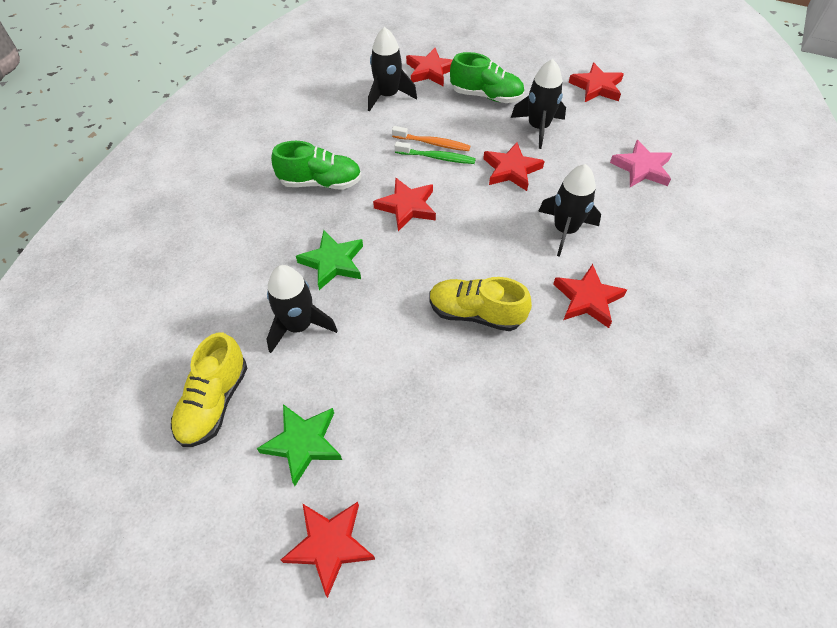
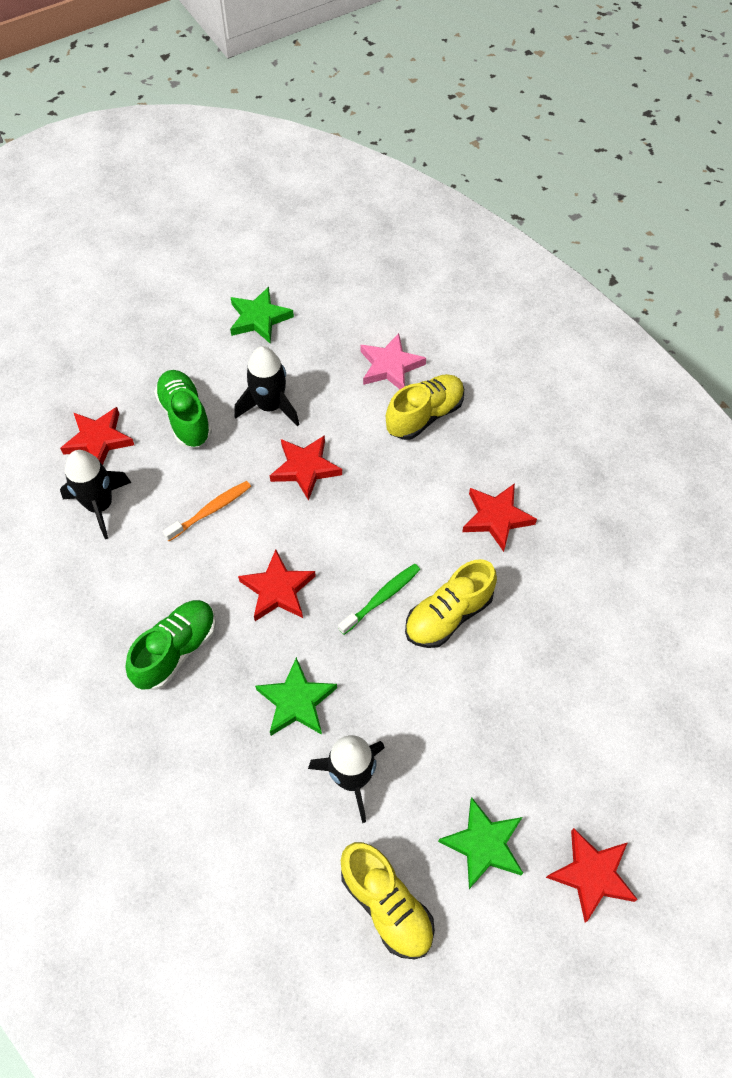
camera: 55 degrees left, 5 degrees up
(437, 157) = (234, 520): green toothbrush -> green toothbrush (381, 598)
(486, 96) = (185, 417): green shoe -> green shoe turned 75 degrees counterclockwise
(565, 230) = (412, 479): black rocket -> none
(596, 87) = (259, 318): red star -> green star
(625, 209) = (425, 415): none -> yellow shoe

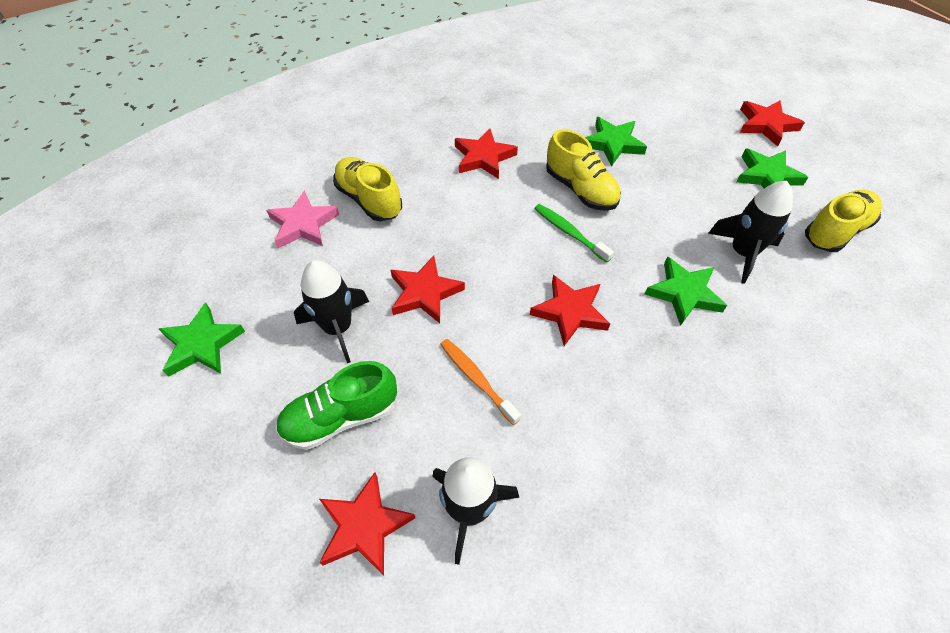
camera: 90 degrees left, 5 degrees down
(176, 650) = (653, 401): green shoe -> none
(532, 660) = (613, 144): none -> green star

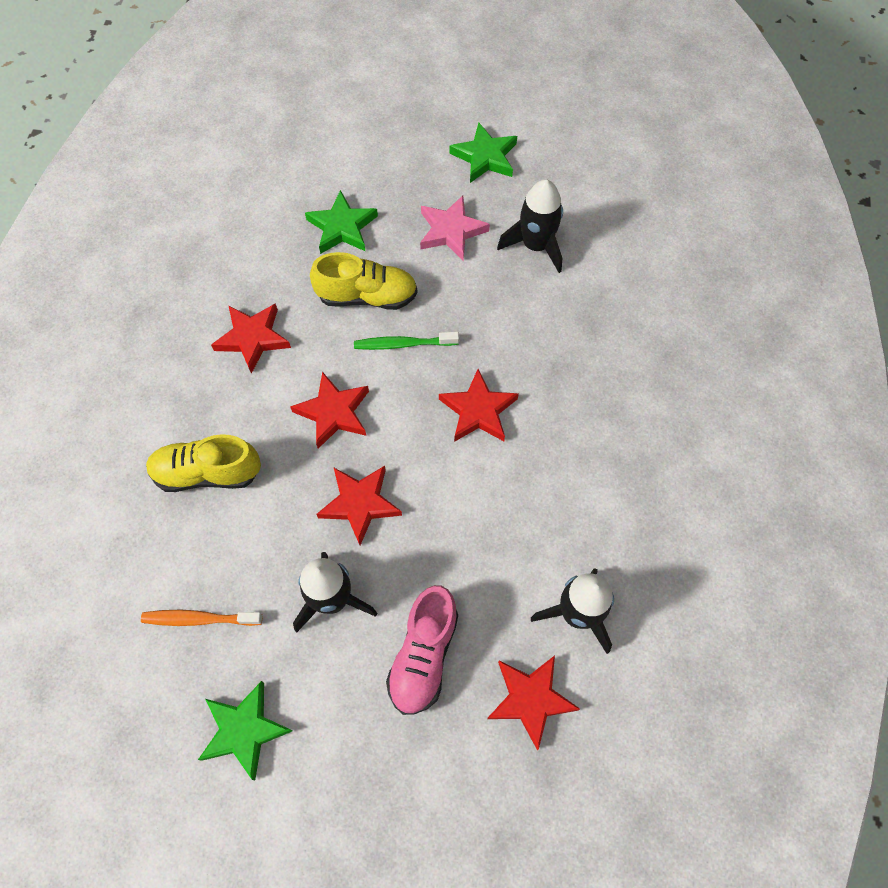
camera: 50 degrees left, 10 degrees up
(303, 224) = (181, 552): pink star -> pink star (451, 231)
(341, 417) = (423, 656): green shoe -> pink shoe
(477, 379) = (478, 527): orange toothbrush -> orange toothbrush (199, 619)
(684, 293) = (533, 318): green star -> none
(766, 125) = (436, 103): red star -> red star (333, 412)
(835, 231) = (574, 169): yellow shoe -> none

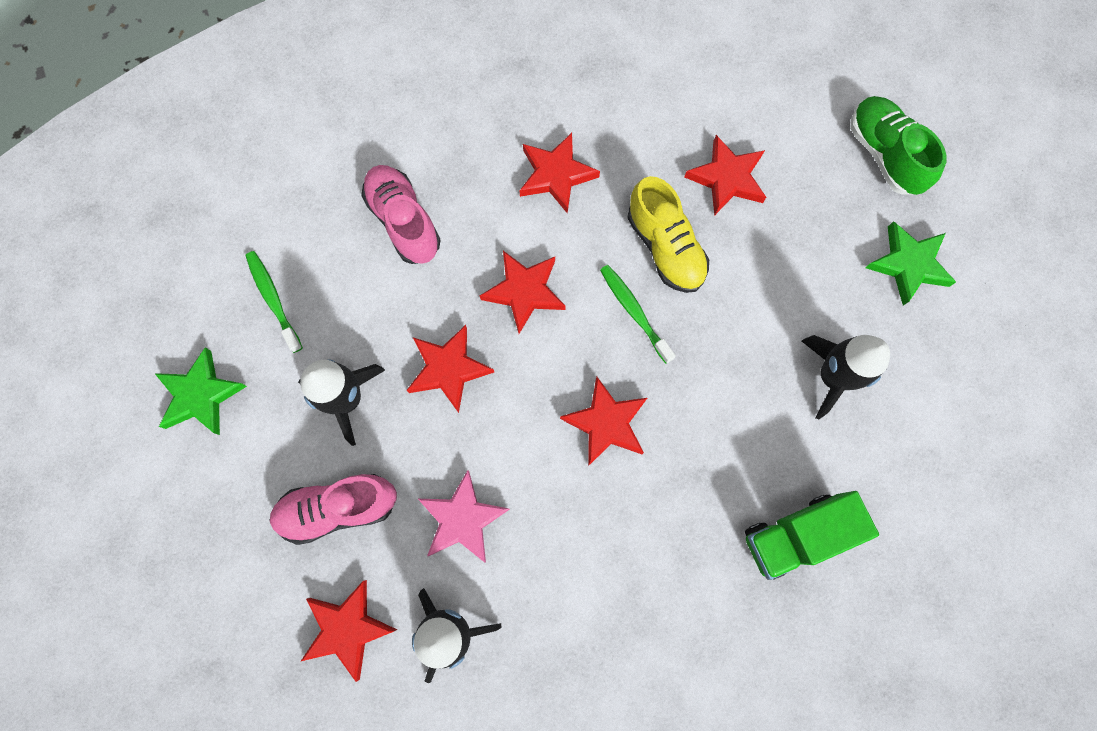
camera: 60 degrees right, 10 degrees up
(199, 619) = (273, 299): orange toothbrush -> green toothbrush
(207, 473) = (404, 221): yellow shoe -> pink shoe
(342, 227) = (727, 178): green star -> red star
(395, 125) = (884, 154): none -> green shoe
(451, 231) = (793, 283): pink star -> pink star (462, 519)
(636, 331) = (796, 536): none -> green truck

